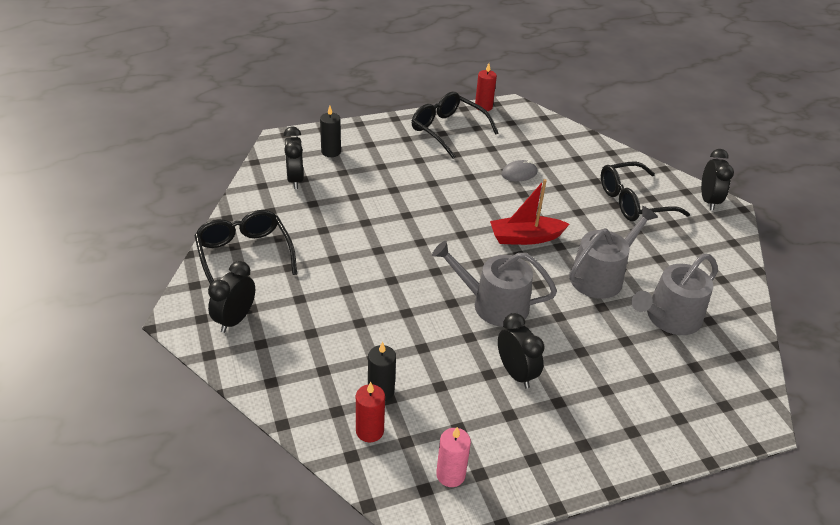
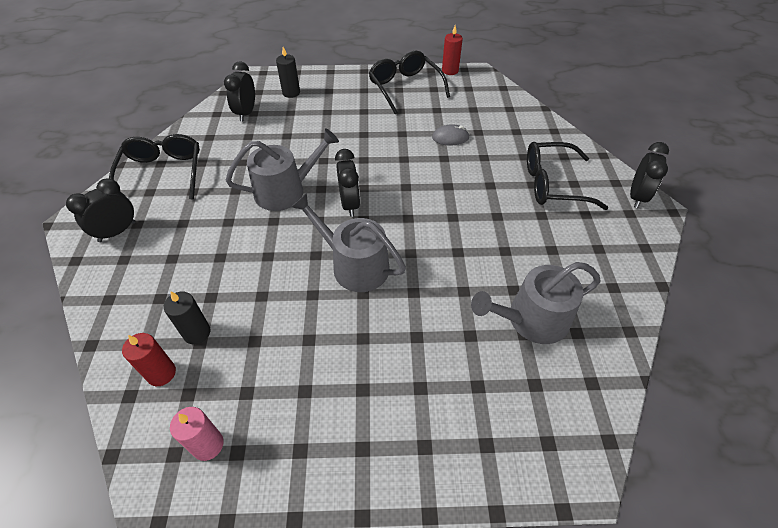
camera: 20 degrees right, 10 degrees up
(516, 373) = (336, 345): black clock -> black clock (350, 204)
(525, 238) = (423, 202): red boat -> none
(601, 276) = (480, 257): grey watering can -> grey watering can (286, 190)

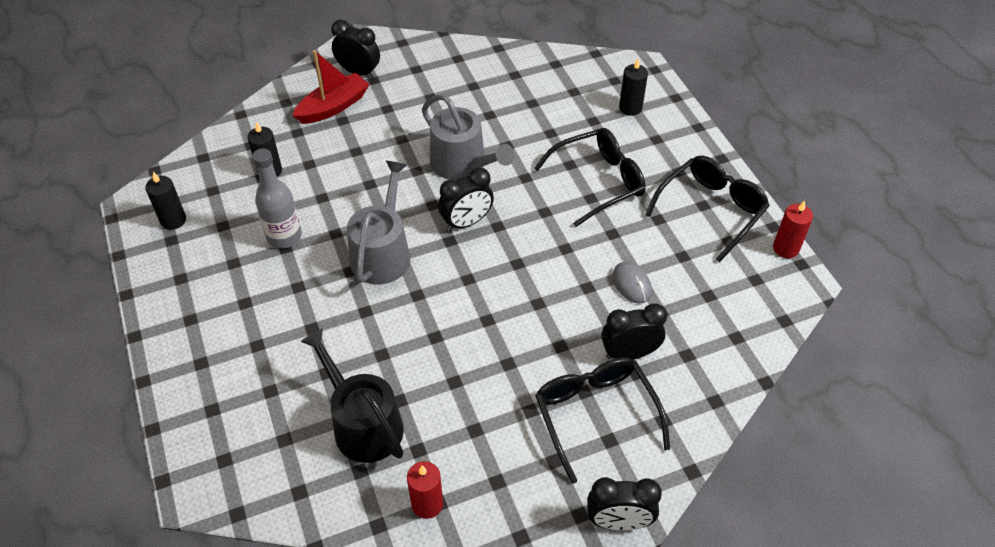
camera: 70 degrees right, 0 degrees up
(148, 261) = (333, 107): none -> red boat
(161, 373) = (226, 166): red candle -> red candle (427, 504)
(163, 173) = (445, 66): black glasses -> black glasses (599, 181)
(208, 445) = (173, 220): pink candle -> black candle
(246, 113) = (570, 86): black clock -> black clock (629, 353)
(294, 337) = (284, 237): none -> grey bottle
(531, 320) = (363, 423): grey watering can -> black watering can

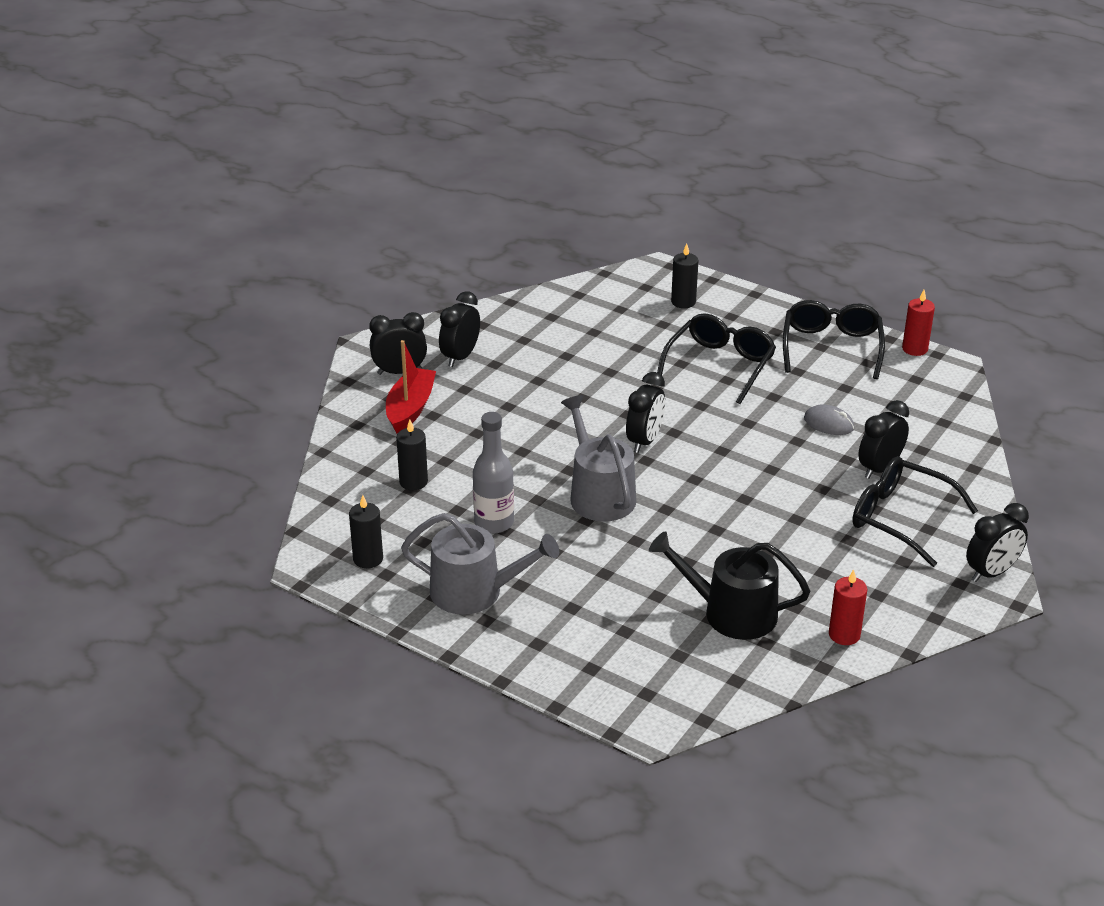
camera: 35 degrees left, 15 degrees down
(413, 79) = (460, 357): none -> black clock
(463, 164) = (589, 401): grey watering can -> grey watering can (475, 592)

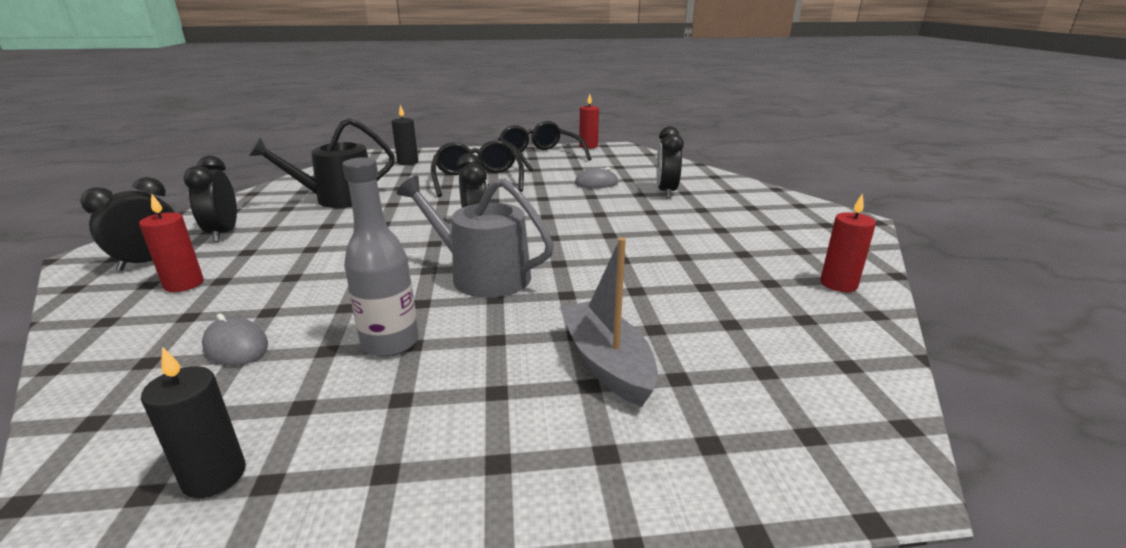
camera: 40 degrees left, 10 degrees down
(410, 408) = (184, 284): red boat -> red candle
(413, 482) = (236, 346): black candle -> grey mouse
(475, 592) = (443, 432): grey watering can -> none
(597, 601) = (606, 363): none -> grey boat
(730, 612) = (737, 310): black watering can -> black watering can (338, 199)
(900, 518) = (726, 208): black glasses -> none
(991, 573) = (829, 213): black clock -> none

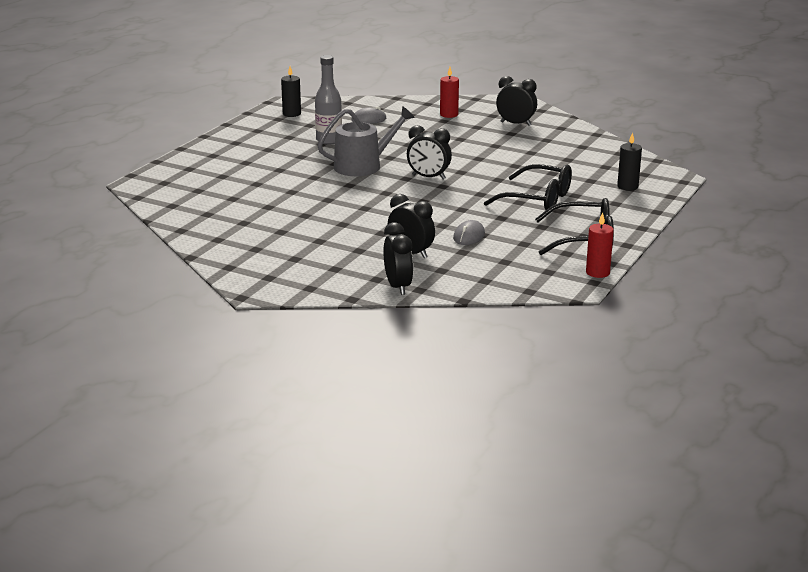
camera: 125 degrees right, 0 degrees up
(149, 262) = (490, 110): black clock -> black clock (398, 286)
(338, 199) = (548, 153): black watering can -> none
(606, 363) = (251, 168): grey boat -> none
(838, 284) = (212, 237): red candle -> none

